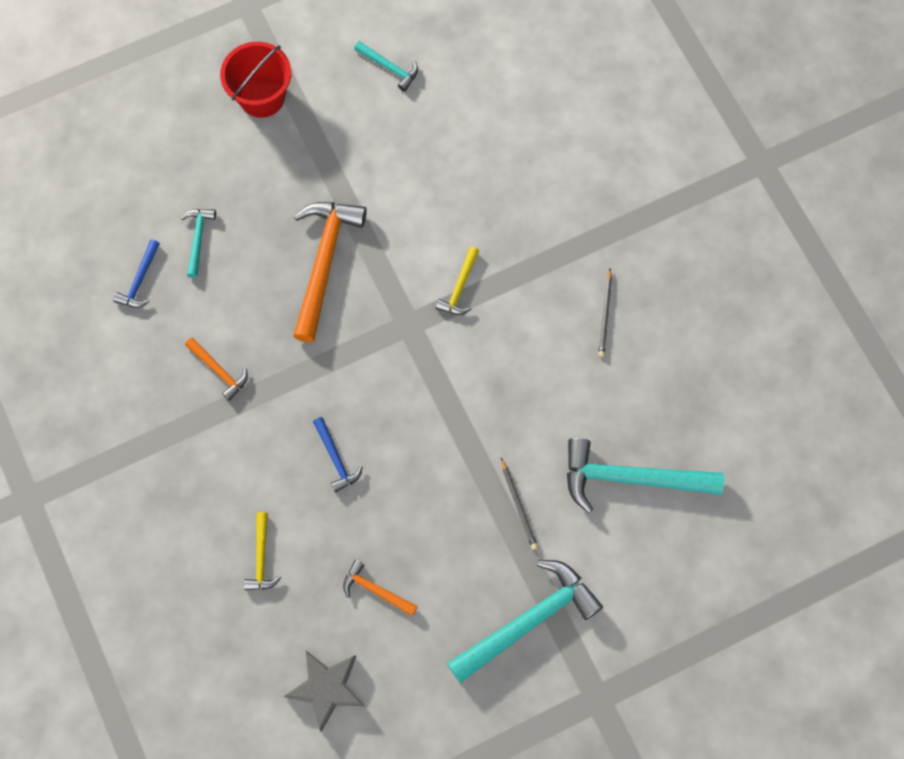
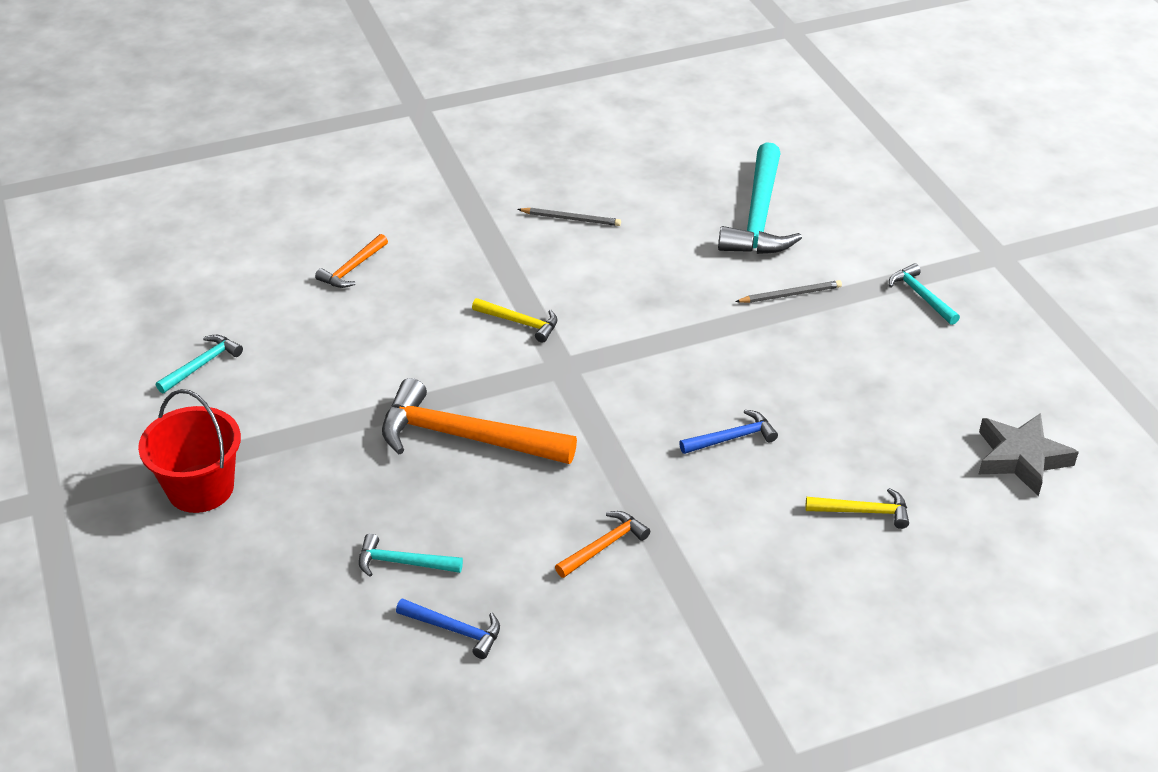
camera: 85 degrees left, 30 degrees down
(375, 590) = (896, 411): orange hammer -> orange hammer (352, 269)
(529, 621) = (921, 296): turquoise hammer -> turquoise hammer, size x0.49

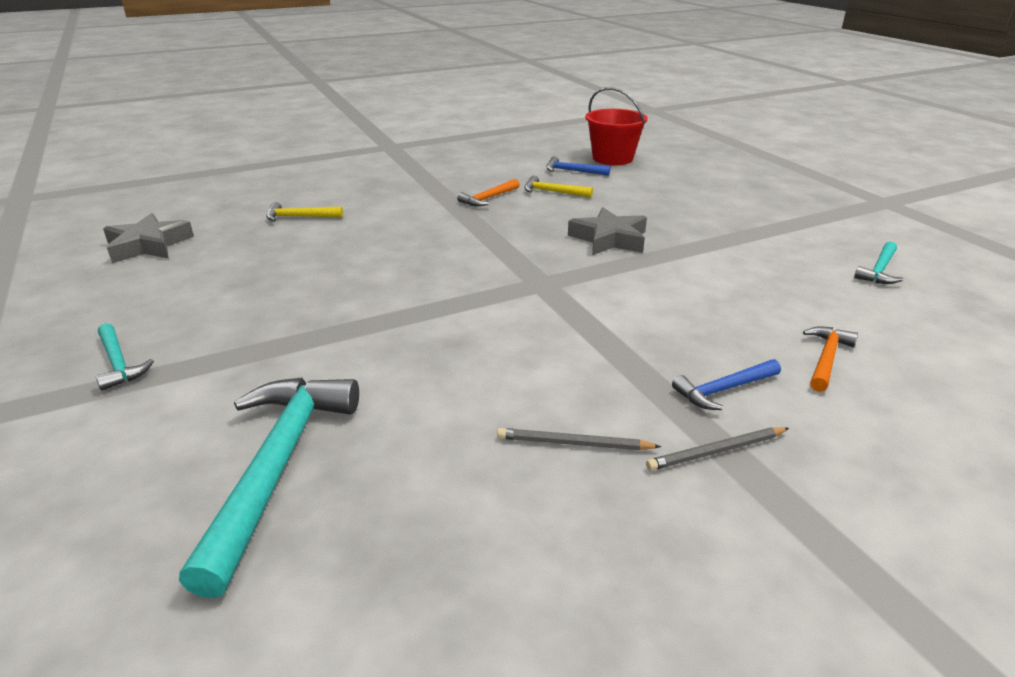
camera: 175 degrees right, 10 degrees down
(200, 488) = (785, 209): red bucket -> red bucket (612, 158)
(403, 562) = (618, 189): turquoise hammer -> none
(465, 437) = (609, 239): orange hammer -> grey star
(520, 323) = (596, 315): yellow hammer -> yellow hammer (553, 192)
(732, 438) = (387, 247): blue hammer -> blue hammer (723, 390)
(790, 294) = (282, 357): grey pencil -> grey pencil (716, 451)

